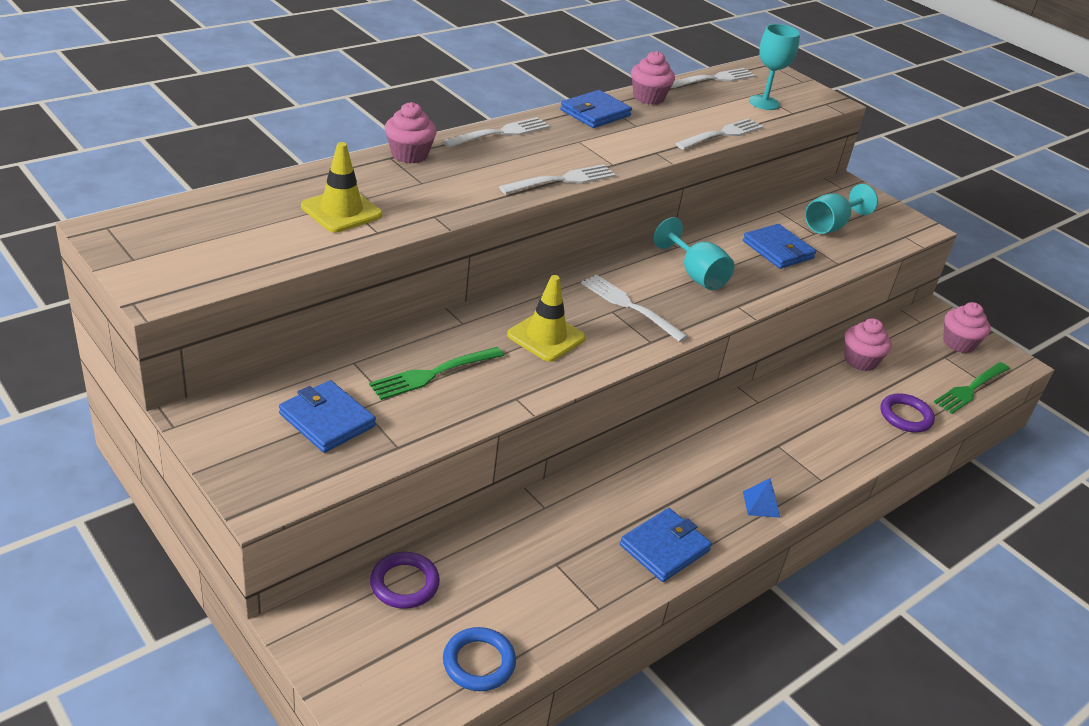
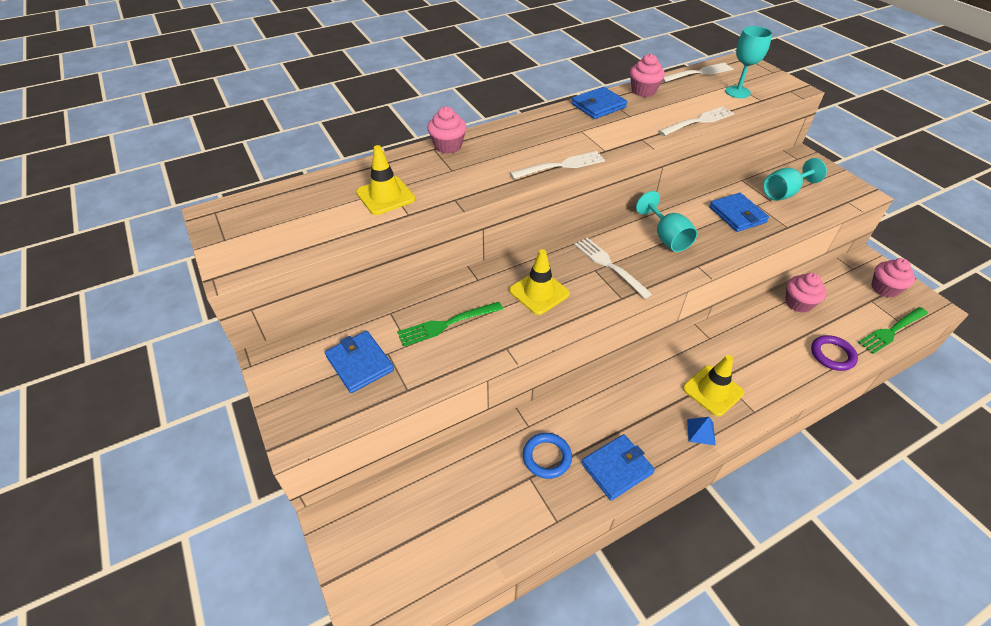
camera: 15 degrees right, 10 degrees up
(404, 583) = (412, 488): purple ring -> none
(479, 662) = (455, 564): blue ring -> blue ring (547, 457)
(500, 133) = (521, 125): white fork -> none
(769, 459) = (712, 390): none -> yellow traffic cone

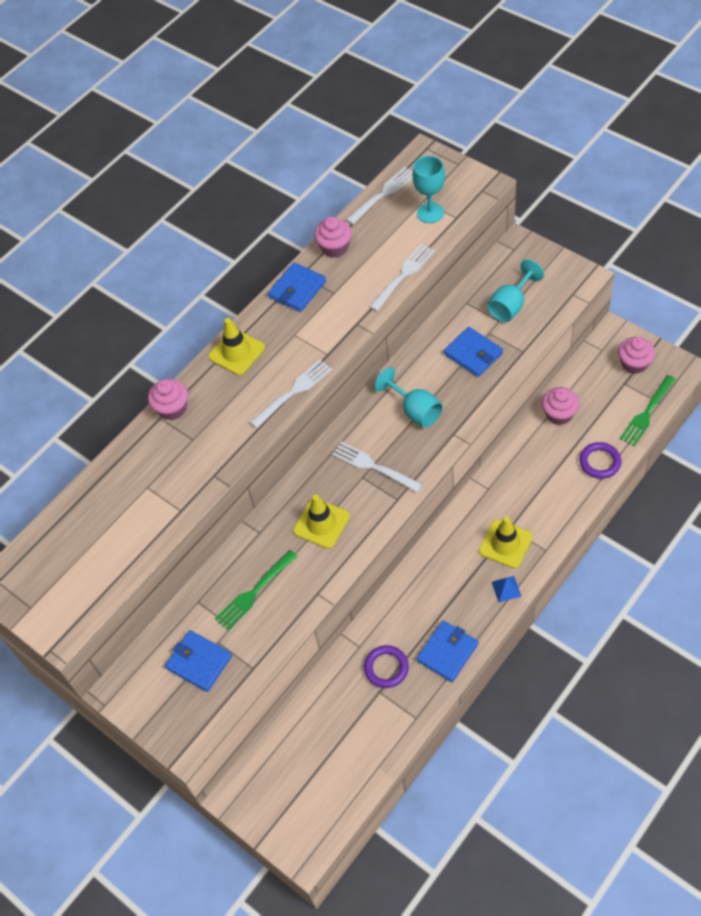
camera: 15 degrees left, 10 degrees up
(385, 196) = (147, 497): yellow traffic cone -> yellow traffic cone (236, 352)
(547, 457) = (386, 668): blue ring -> purple ring

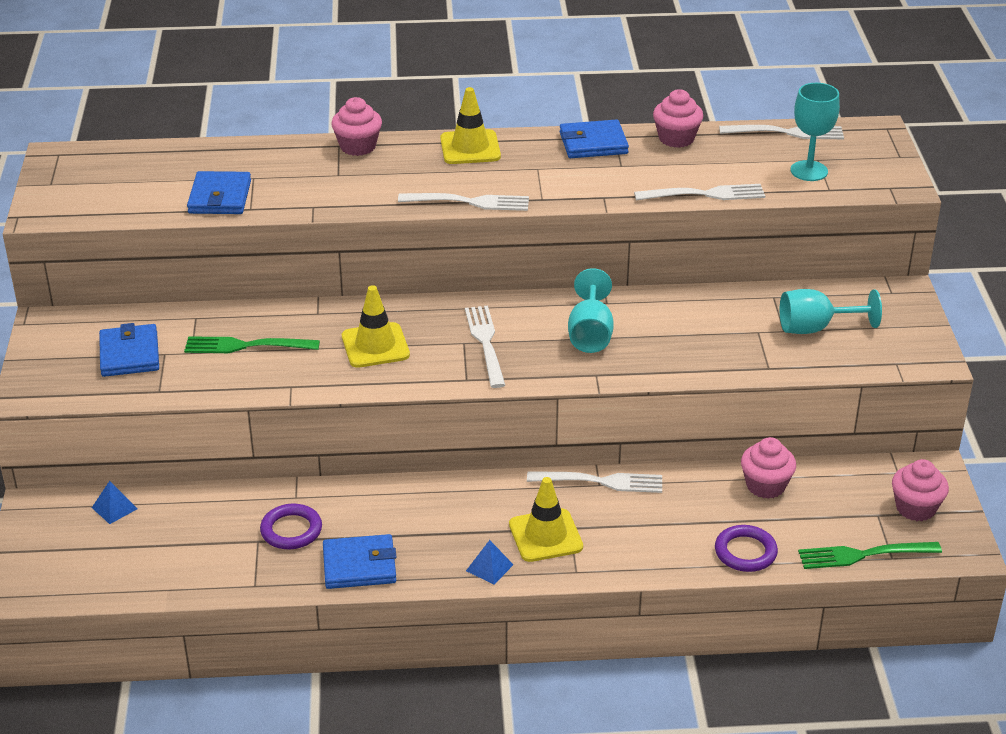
camera: 40 degrees right, 20 degrees down
(278, 752) = (114, 508): none -> blue pyramid
(473, 354) = (715, 335): blue wallet -> blue wallet (220, 197)
(487, 486) = (601, 482): none -> white fork

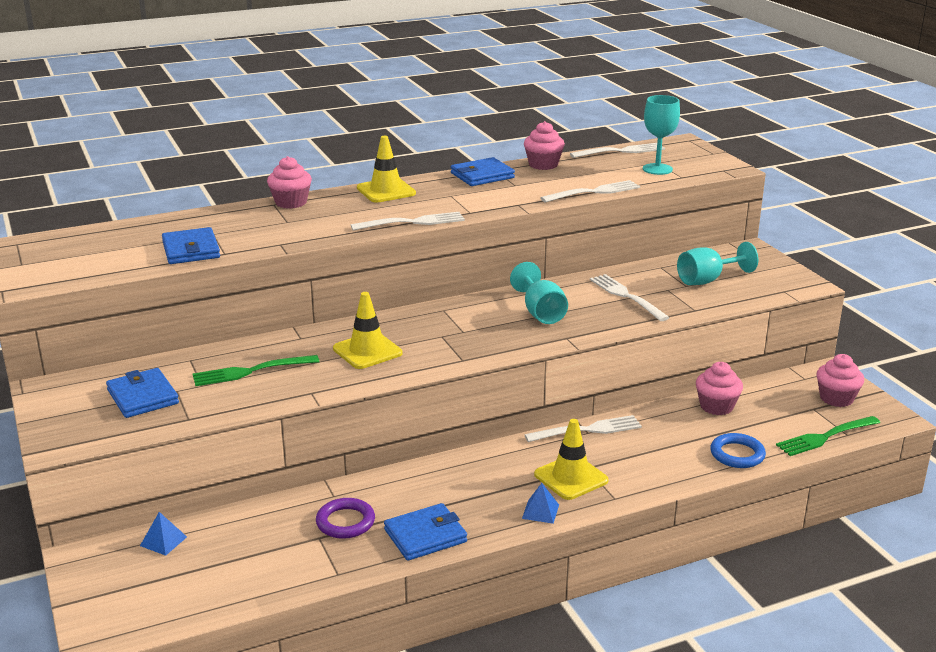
camera: 20 degrees left, 10 degrees down
(485, 343) = (460, 333): white fork -> white fork (626, 296)
(745, 552) = (737, 454): purple ring -> blue ring

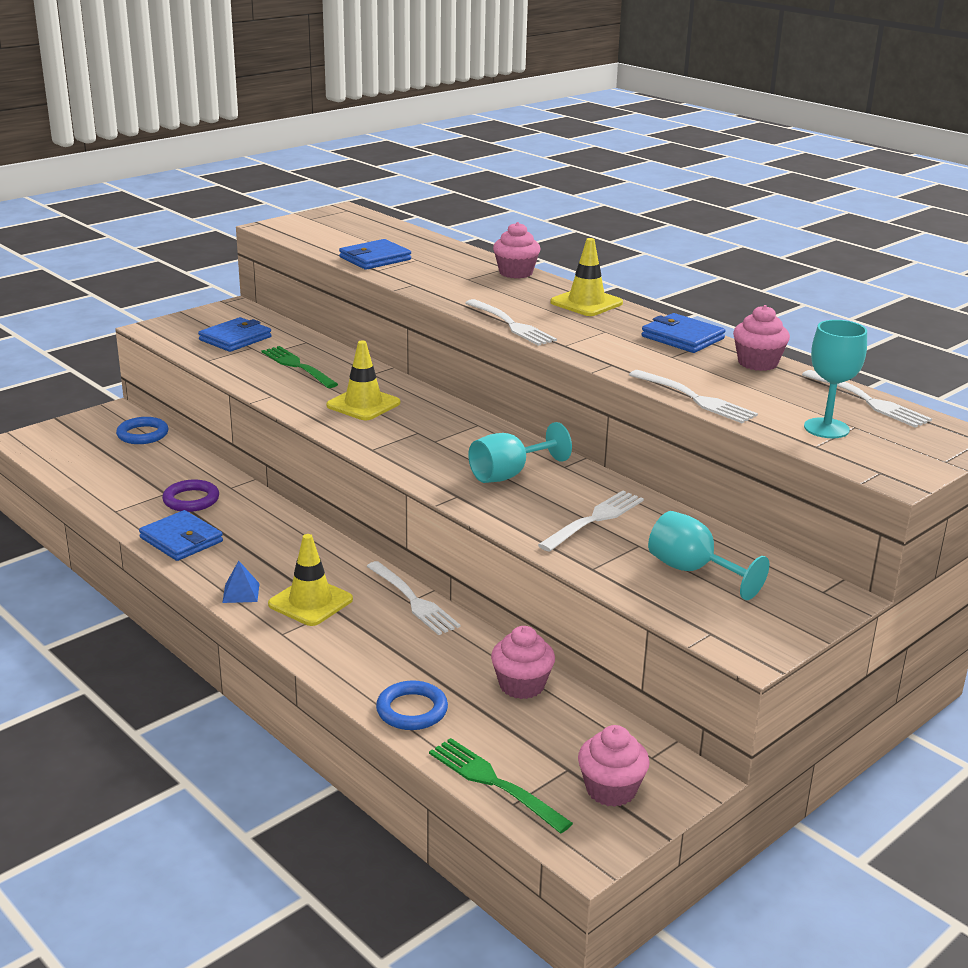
camera: 70 degrees right, 0 degrees up
(163, 541) = (143, 434): blue pyramid -> blue ring

